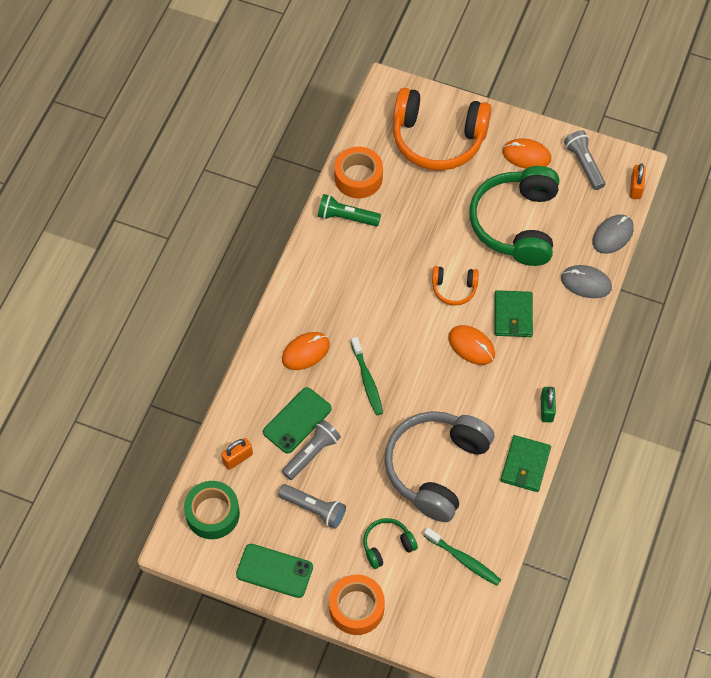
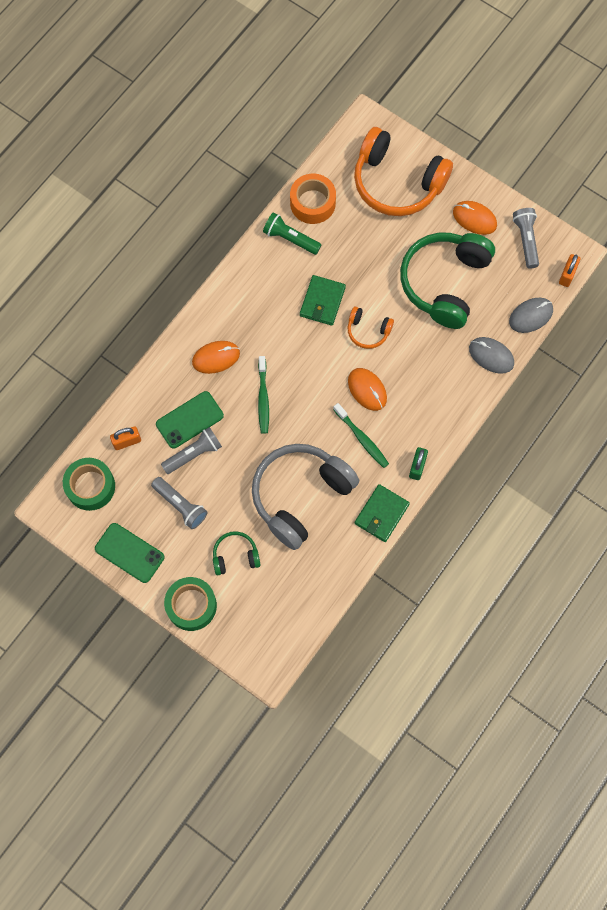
camera: 15 degrees right, 10 degrees up
(356, 608) = (191, 605): orange tape -> green tape
(463, 560) = (299, 587): green toothbrush -> green toothbrush (362, 439)
(513, 315) = (414, 370): green wallet -> green wallet (322, 301)

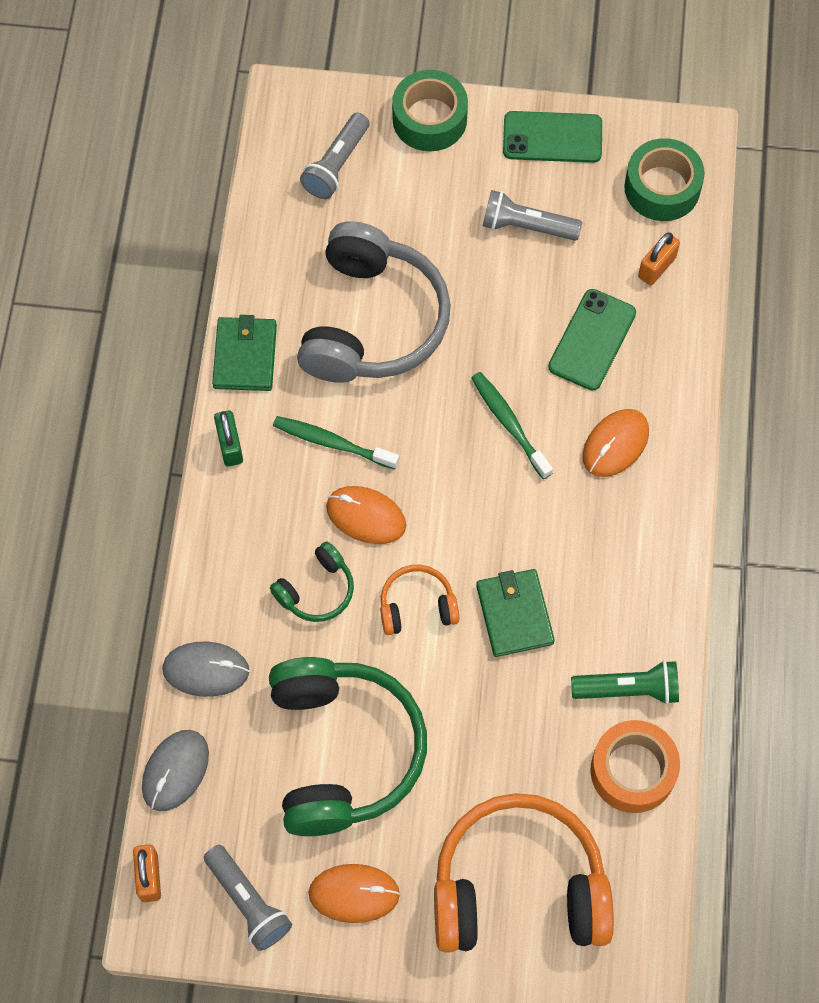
camera: 150 degrees right, 5 degrees down
(193, 454) = (555, 299): grey flashlight -> grey flashlight (336, 165)
(235, 556) = (412, 204): green headphones -> green headphones (316, 590)

